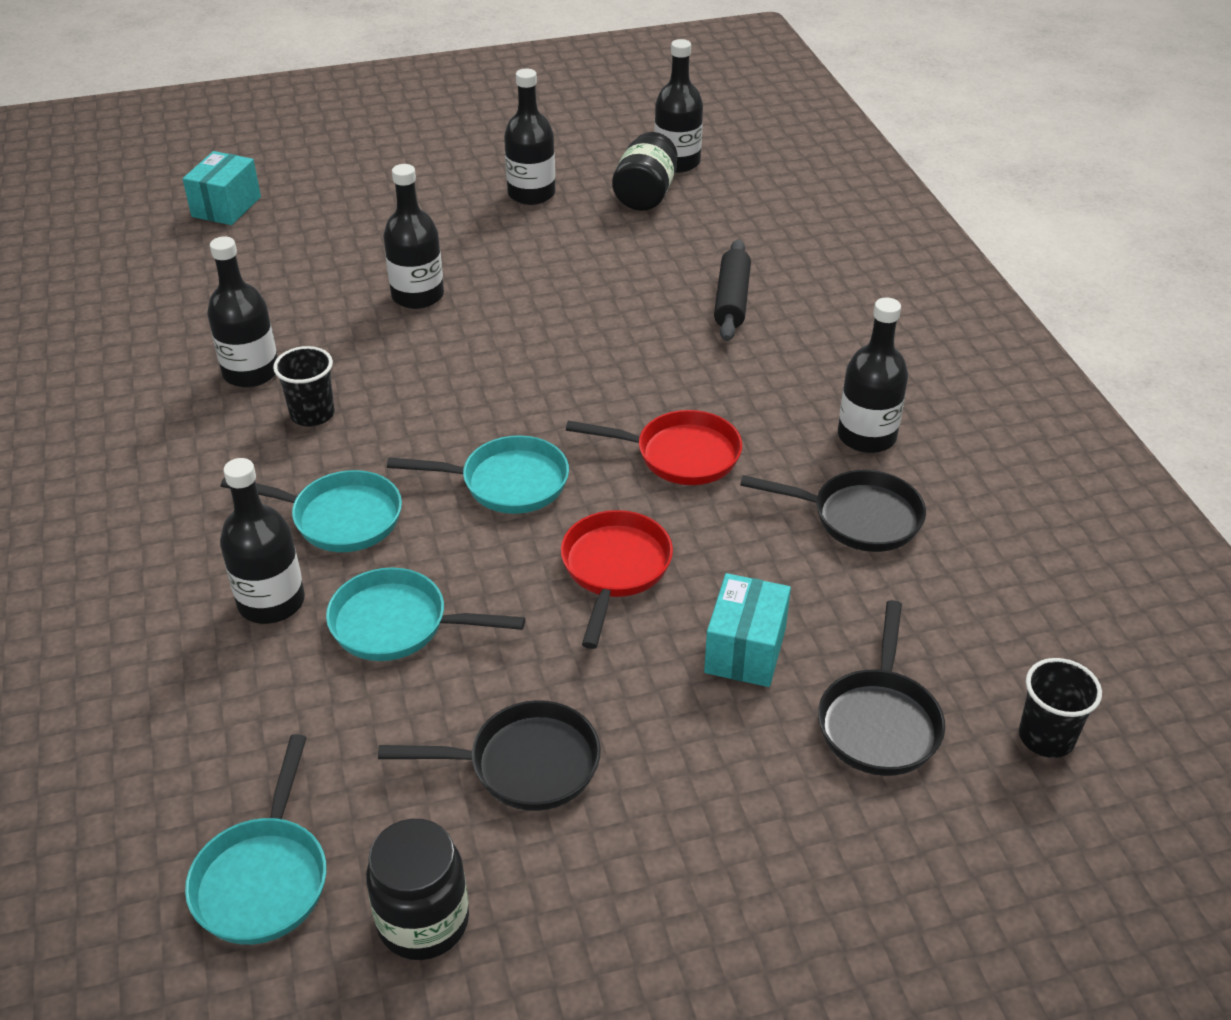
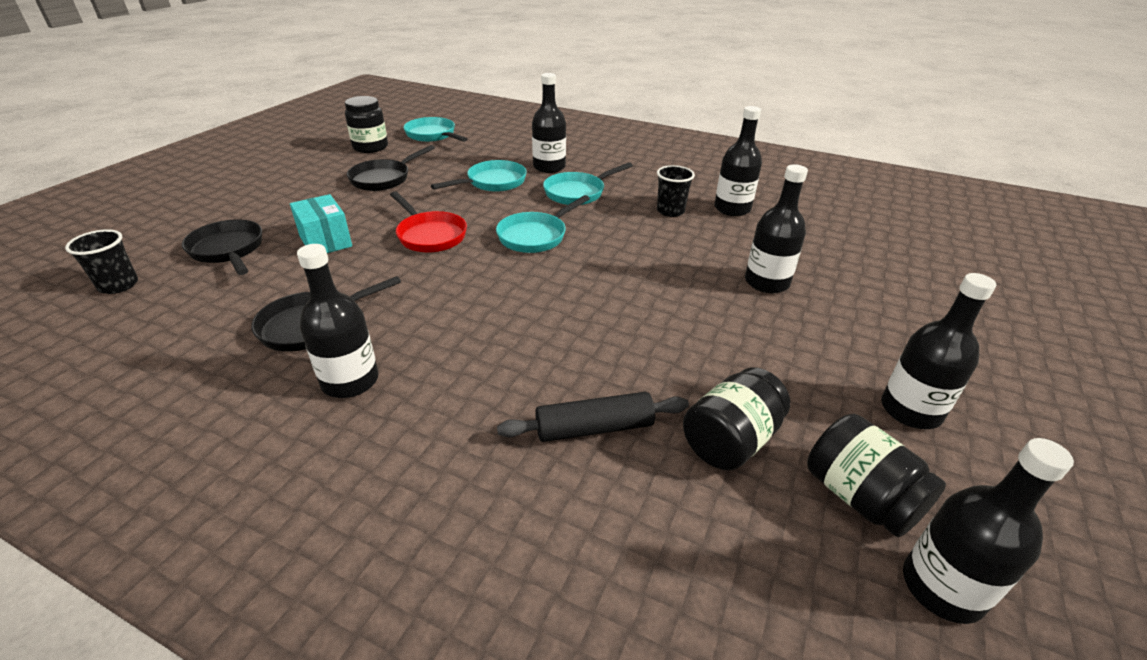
camera: 130 degrees right, 5 degrees down
(226, 207) = (968, 259): turquoise box -> none
(662, 247) = (730, 440): none -> black jar
(680, 455) = (467, 295): red pan -> none
(732, 300) = (594, 428): black rolling pin -> black rolling pin turned 60 degrees counterclockwise

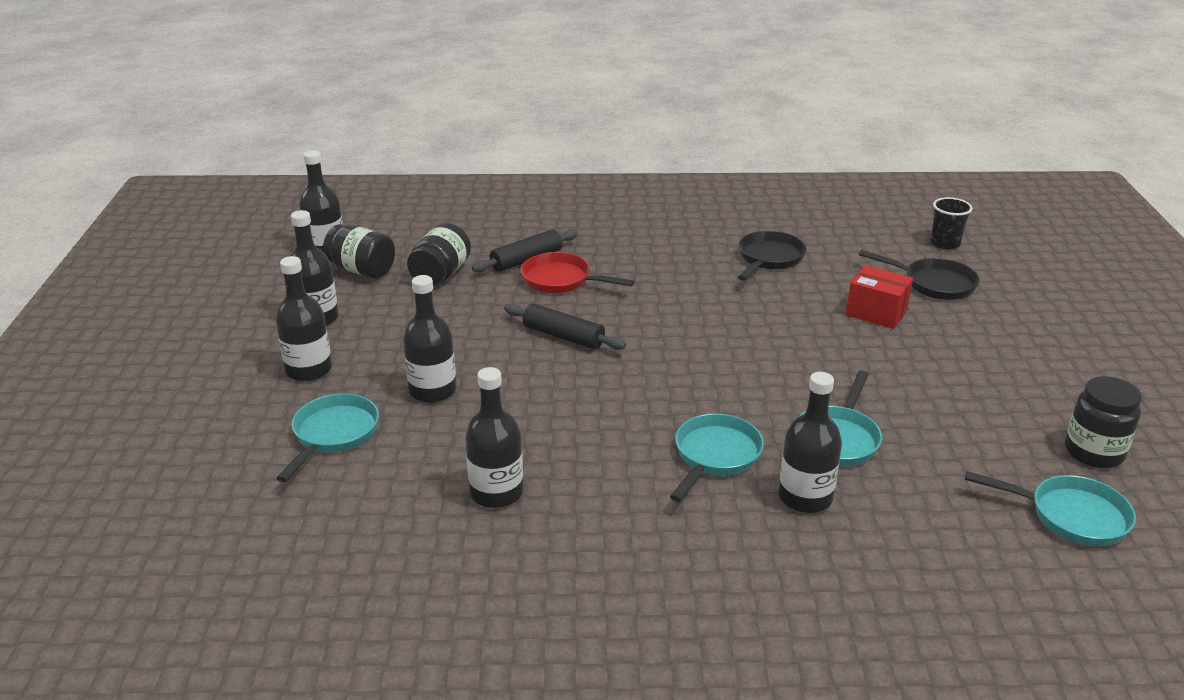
camera: 155 degrees right, 5 degrees down
(326, 241) = (876, 313): turquoise box -> red box
(350, 381) = (695, 242): black bottle -> black bottle (309, 370)
(383, 179) = (968, 401): black pan -> none
(430, 235) = (797, 345): red pan -> red pan (561, 280)
(535, 236) = (697, 376): turquoise pan -> turquoise pan (333, 434)
(619, 299) = (563, 336): none -> black rolling pin
(670, 211) = (575, 461): black cup -> none

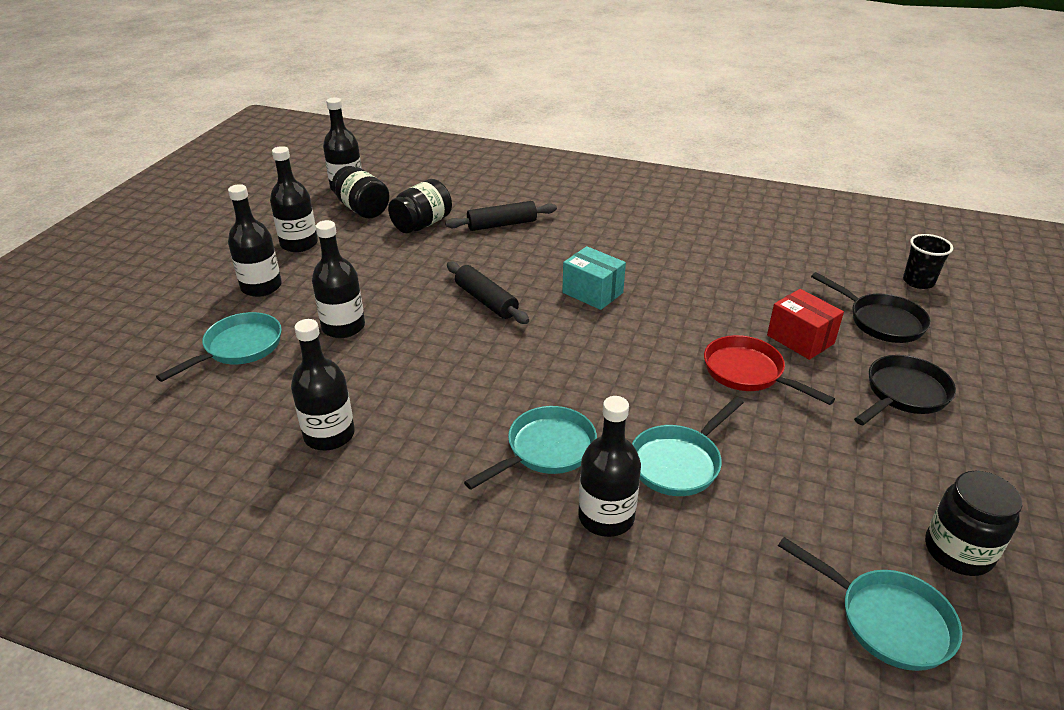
camera: 20 degrees right, 5 degrees up
(561, 280) = (519, 248): red pan -> red pan (748, 373)
(663, 308) = (592, 293): none -> turquoise box
(769, 259) = (724, 264): black pan -> black pan (904, 394)

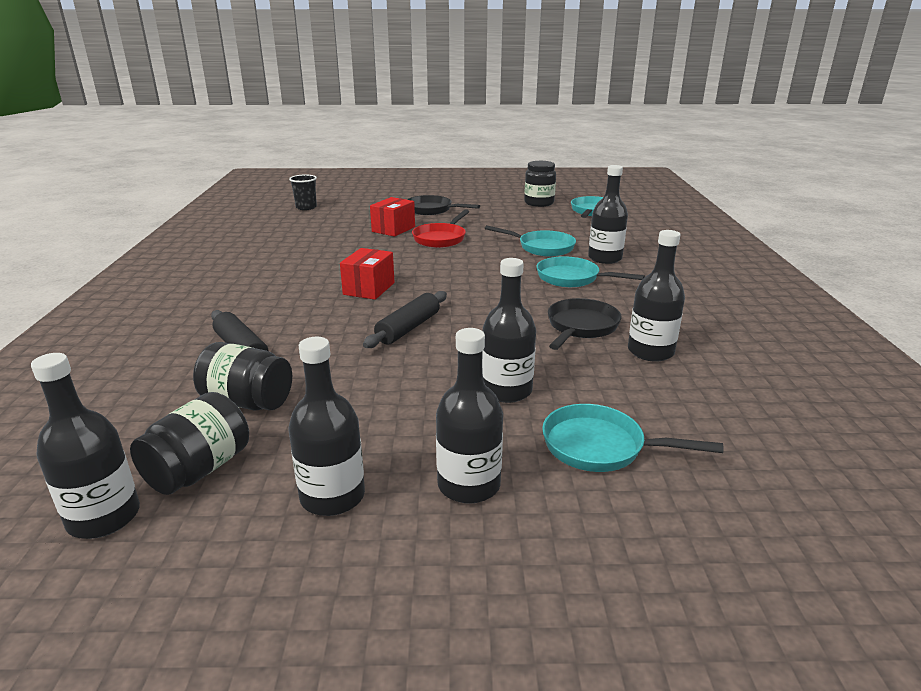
camera: 110 degrees left, 10 degrees down
(592, 293) = (369, 288): turquoise box -> red box
(881, 321) = (360, 214): black pan -> black pan (581, 327)

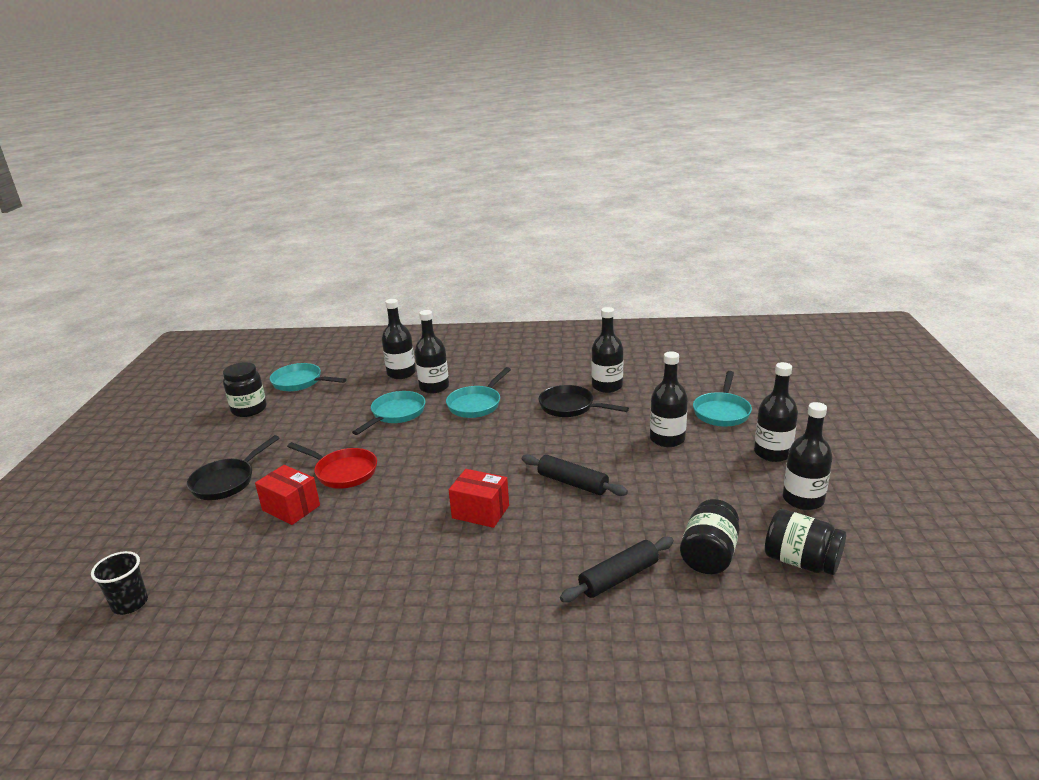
camera: 85 degrees left, 0 degrees up
(104, 517) = (867, 594): black bottle -> black bottle (401, 373)

